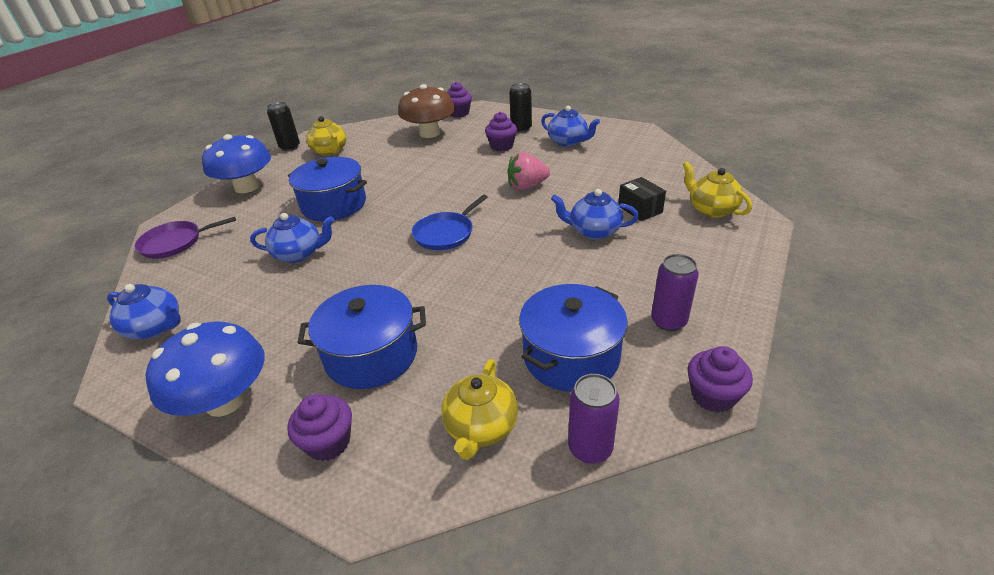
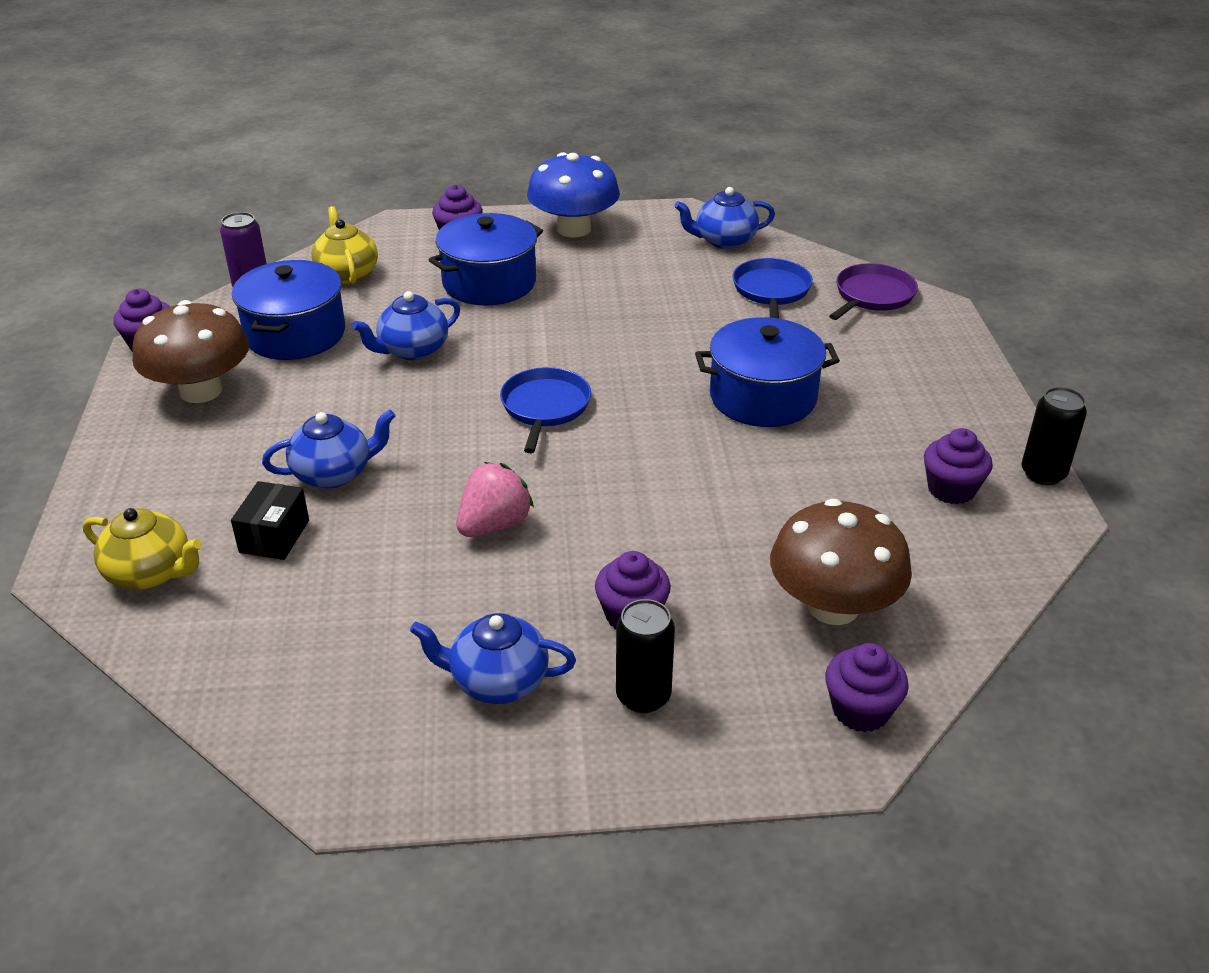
camera: 145 degrees right, 0 degrees up
(214, 267) = (771, 291): none -> blue pan
(247, 187) = (945, 382): blue mushroom -> none
(299, 254) = (699, 330): blue teapot -> blue teapot (412, 350)
(330, 151) = (951, 489): yellow teapot -> purple cupcake
(640, 209) = (274, 536): black box -> black box turned 75 degrees clockwise
(668, 321) = (201, 391): purple can -> brown mushroom

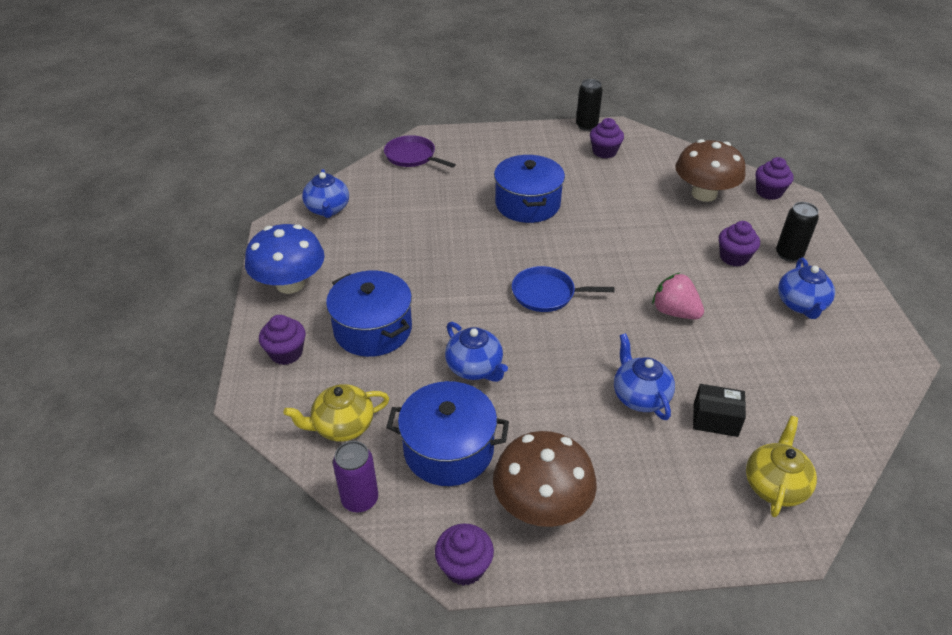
camera: 90 degrees left, 5 degrees up
(771, 291) = (402, 193): blue pan -> none

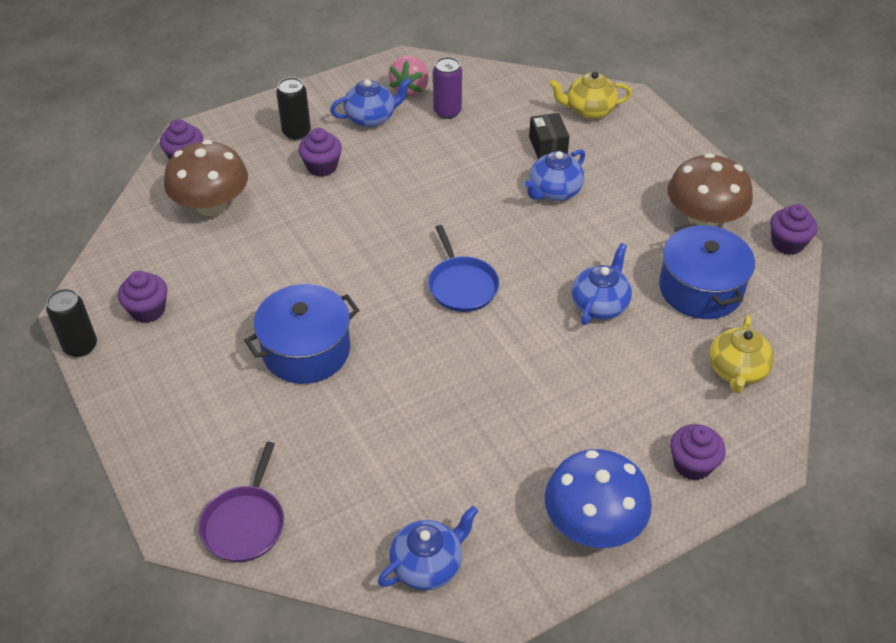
camera: 115 degrees left, 5 degrees up
(342, 426) = (737, 371): yellow teapot -> yellow teapot turned 60 degrees clockwise
(360, 499) = (791, 325): purple can -> purple can (447, 112)
(373, 329) = (608, 405): blue pot -> none
(674, 312) = (431, 191): pink strawberry -> pink strawberry (410, 89)

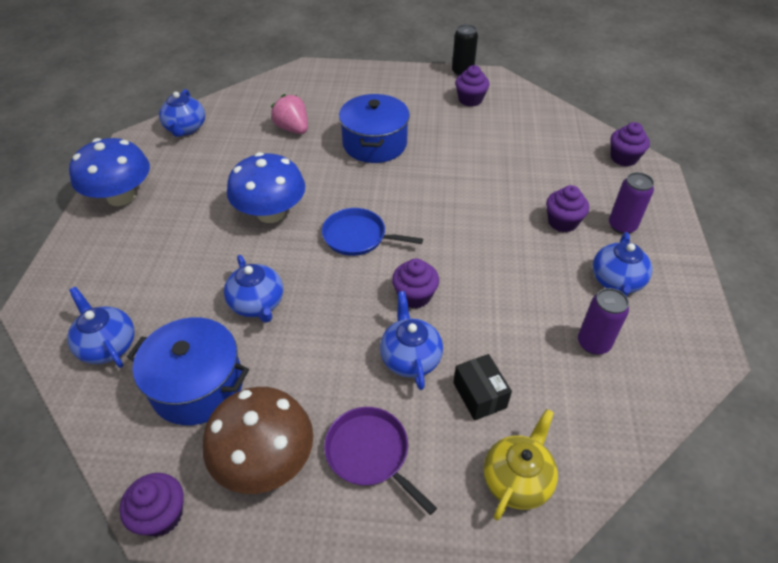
camera: 125 degrees right, 0 degrees up
(211, 205) = (555, 152): brown mushroom -> none
(245, 523) = (284, 86): purple pan -> purple pan (370, 453)
(296, 132) = (622, 226): black can -> purple can
(410, 89) = (652, 333): pink strawberry -> pink strawberry (293, 129)
(491, 368) = (271, 213): none -> blue mushroom
(547, 146) = (479, 395): black box -> black box turned 45 degrees clockwise
(692, 464) = (88, 264): purple cupcake -> purple cupcake (414, 296)
(737, 371) = (108, 345): yellow teapot -> blue teapot

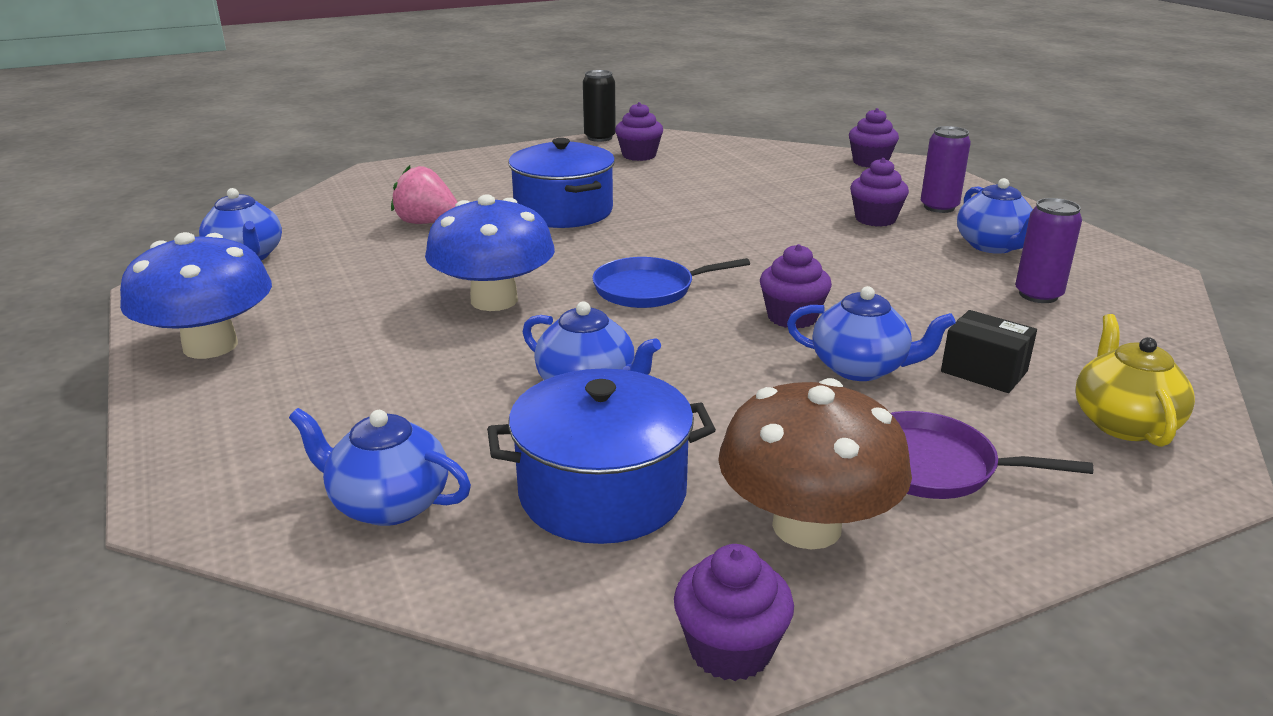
camera: 30 degrees left, 20 degrees down
(410, 357) = (861, 368): blue teapot -> blue teapot turned 150 degrees clockwise

